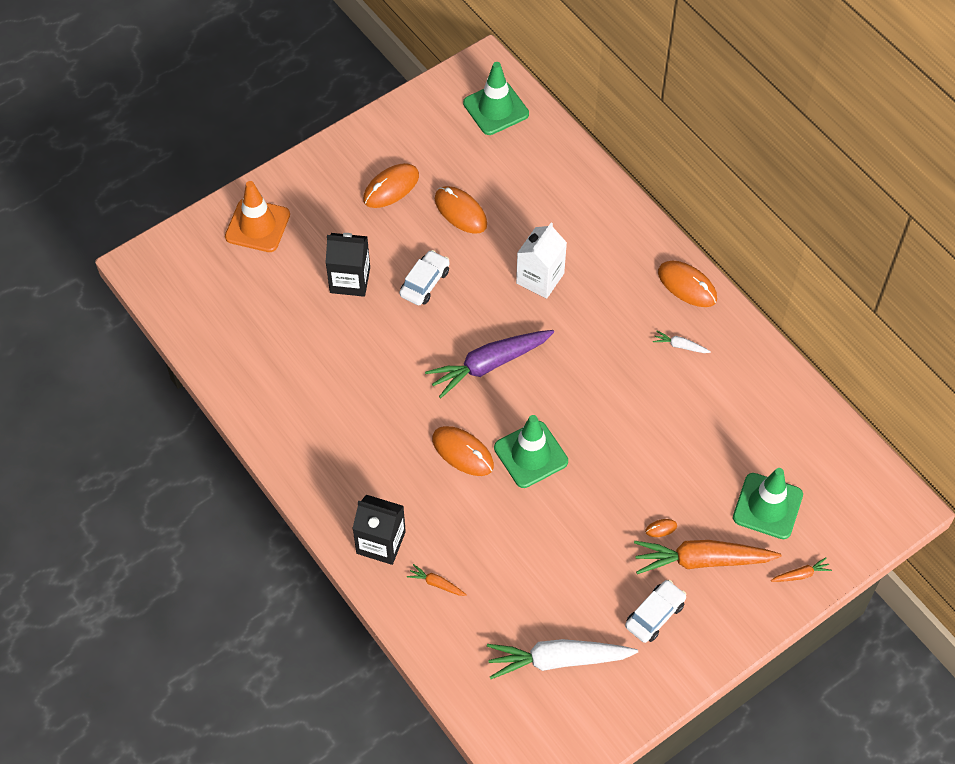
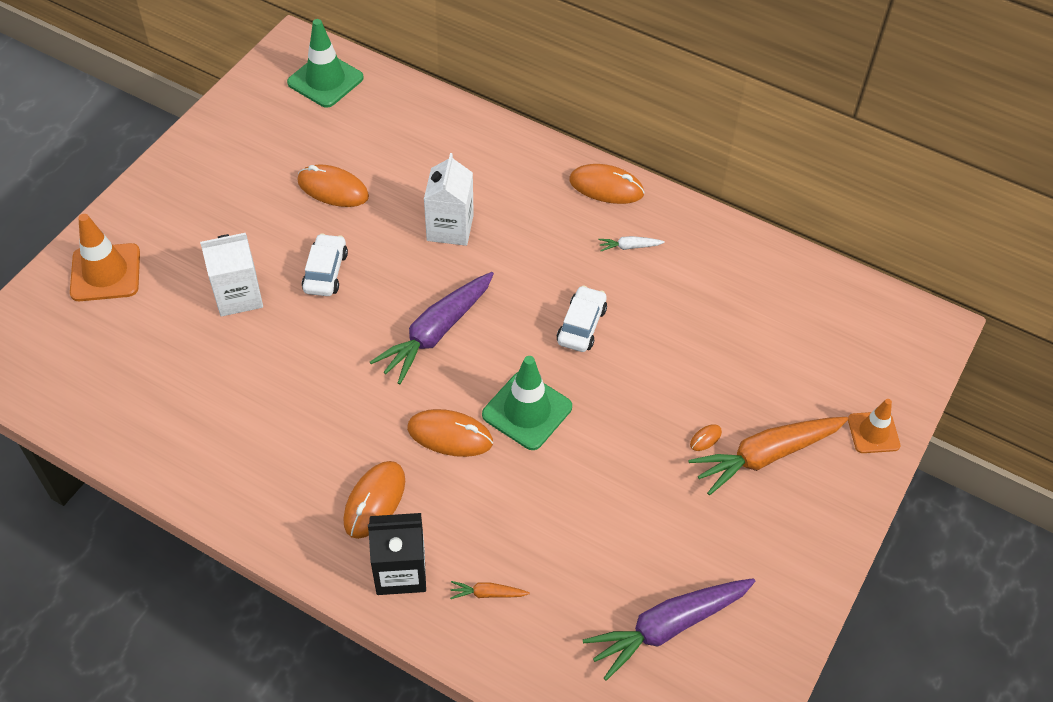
camera: 25 degrees left, 5 degrees down
(350, 280) = (238, 296): black carton -> white carton
(391, 187) = (245, 188): orange mouse -> orange mouse (374, 501)
(558, 660) = (667, 627): white carrot -> purple carrot
(654, 615) = (747, 534): white car -> white car (581, 325)
(767, 506) = (802, 375): green traffic cone -> none
(801, 574) = (873, 432): orange carrot -> orange traffic cone

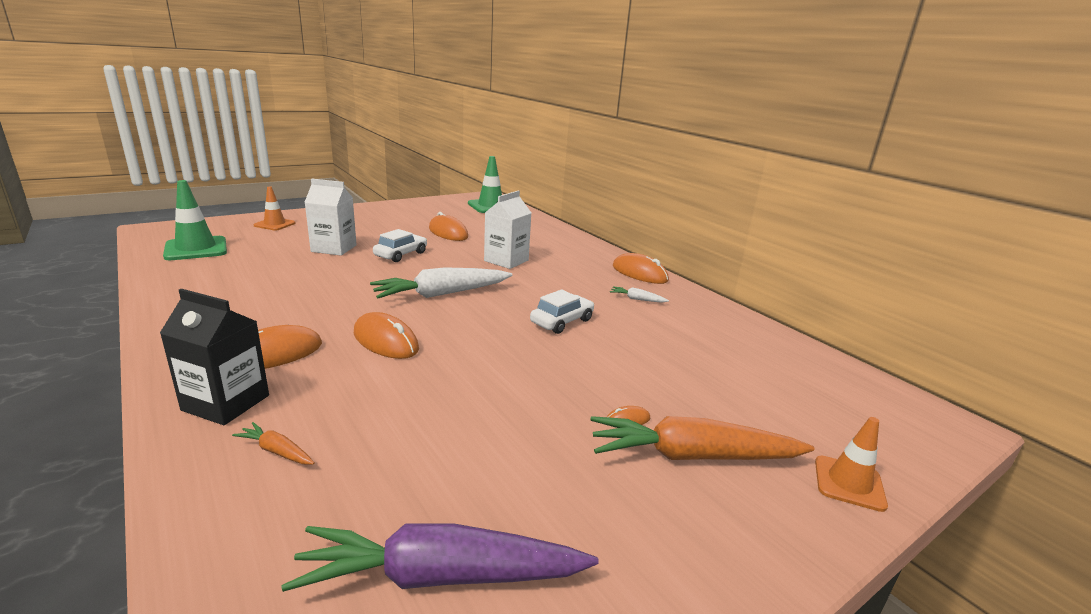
camera: 25 degrees right, 30 degrees down
(105, 273) = (274, 224): orange traffic cone -> orange traffic cone, size x0.64
(436, 333) = (441, 294): purple carrot -> white carrot
(527, 411) = (466, 348): green traffic cone -> green traffic cone (196, 249)

